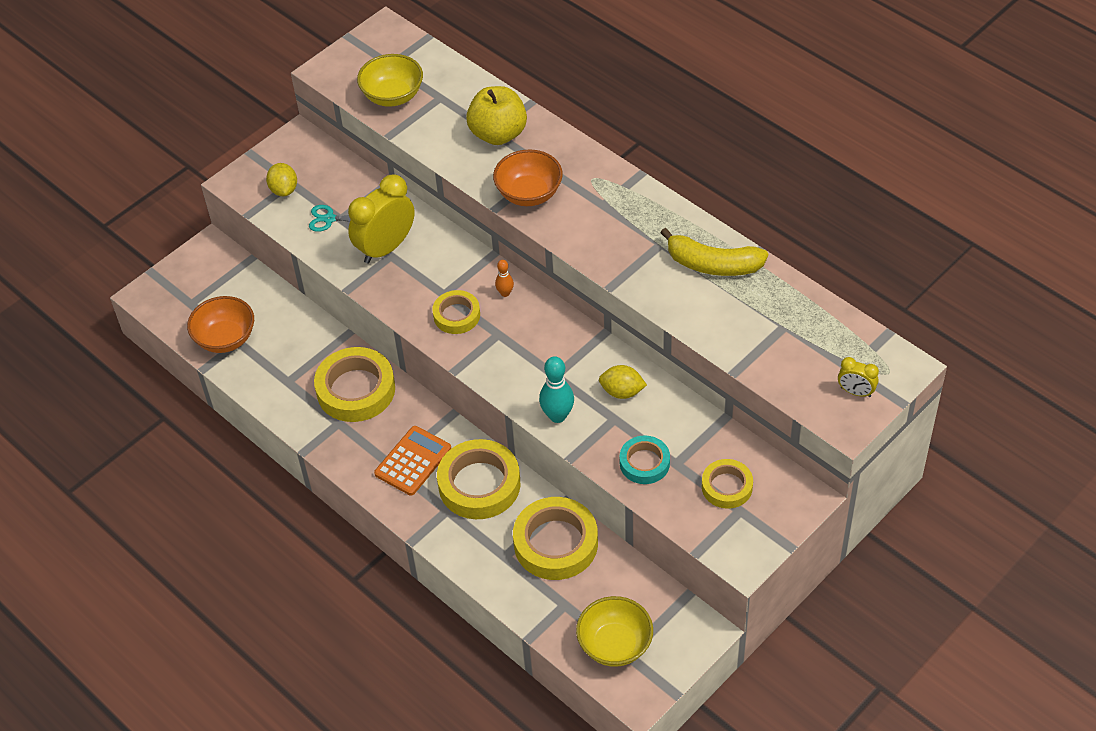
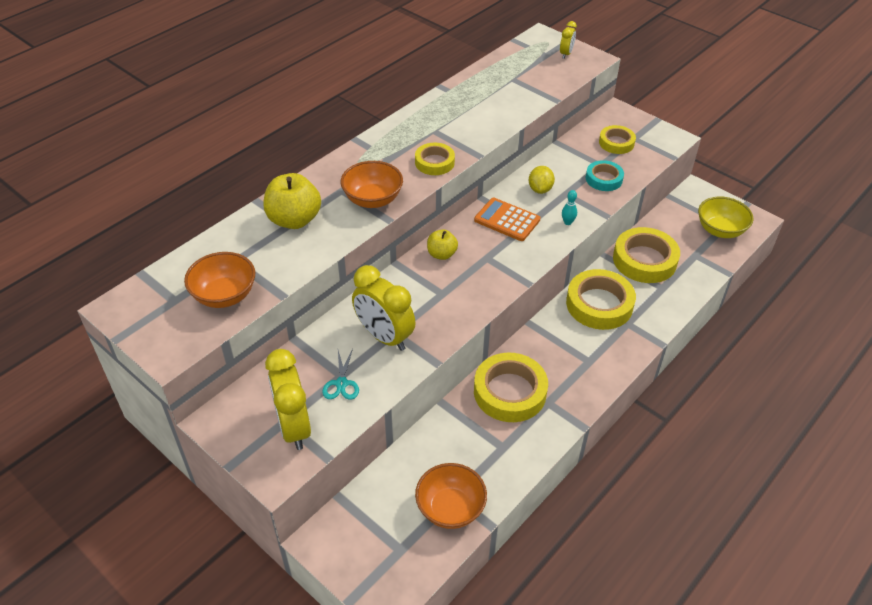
camera: 95 degrees left, 5 degrees down
(284, 190) = (294, 427): yellow lemon -> yellow clock
(393, 96) = (224, 295): yellow bowl -> orange bowl
(413, 461) = (583, 347): orange calculator -> orange calculator (507, 220)
(456, 315) = (467, 284): yellow tape -> yellow tape (434, 162)
(505, 293) = (441, 254): orange bowling pin -> yellow apple
(557, 416) = (567, 222): turquoise bowling pin -> turquoise bowling pin, size x0.56
(713, 264) = (455, 106): yellow banana -> none

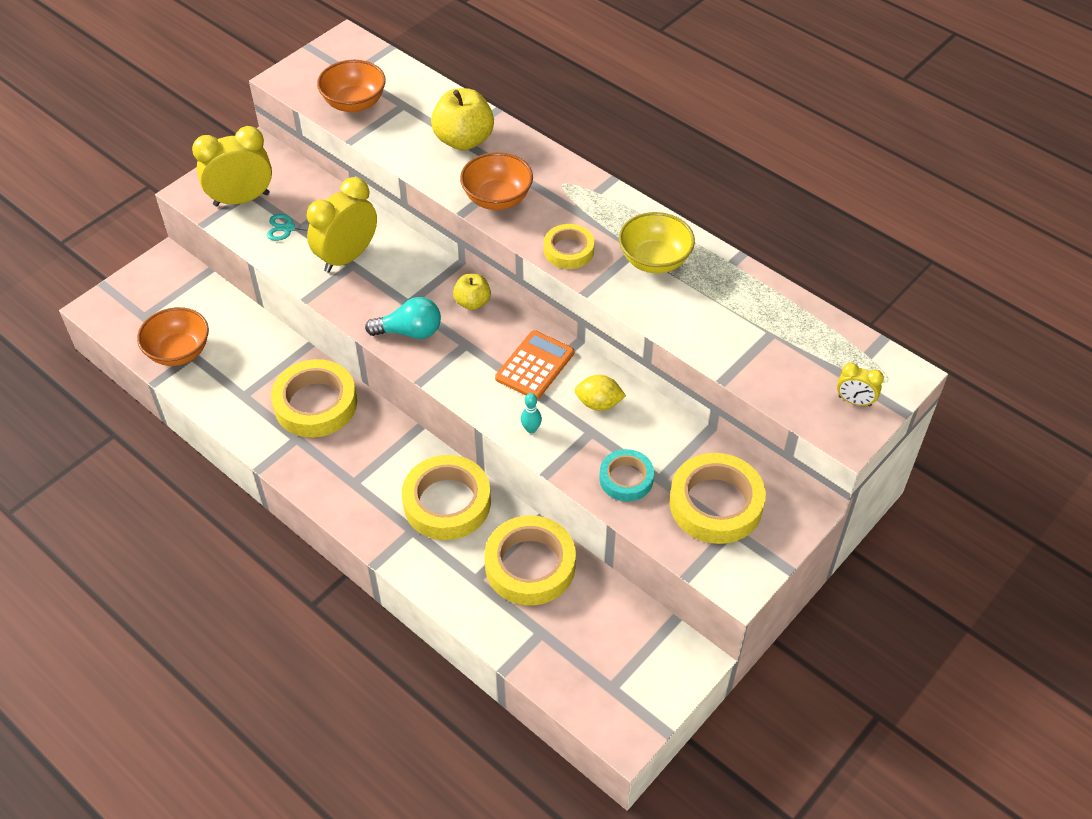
camera: 90 degrees right, 5 degrees up
(475, 291) = (410, 332): none -> turquoise light bulb
(616, 143) = (716, 504): yellow tape -> yellow tape, size x1.70
(720, 230) = (597, 677): yellow bowl -> yellow bowl (654, 260)

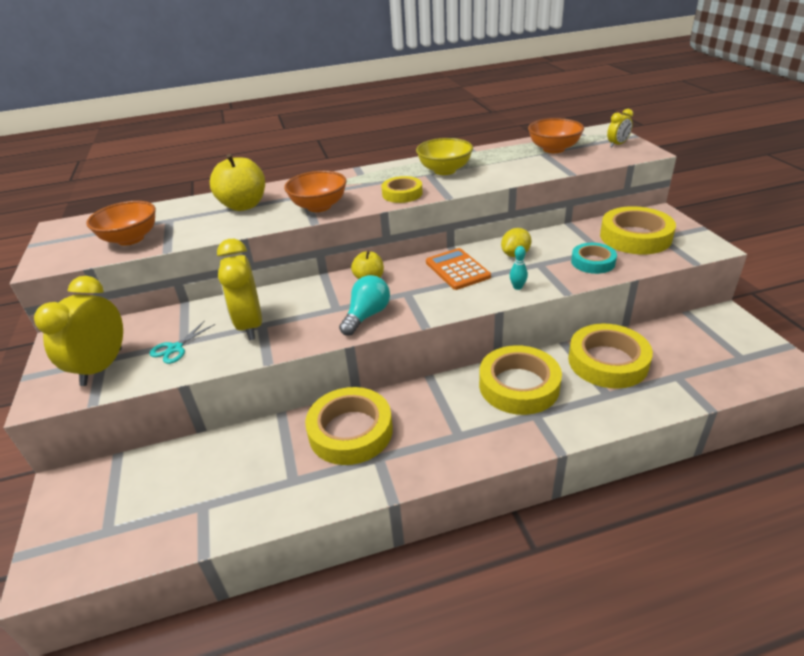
camera: 55 degrees left, 15 degrees down
(179, 352) = (187, 515): orange bowl -> orange bowl (553, 149)

